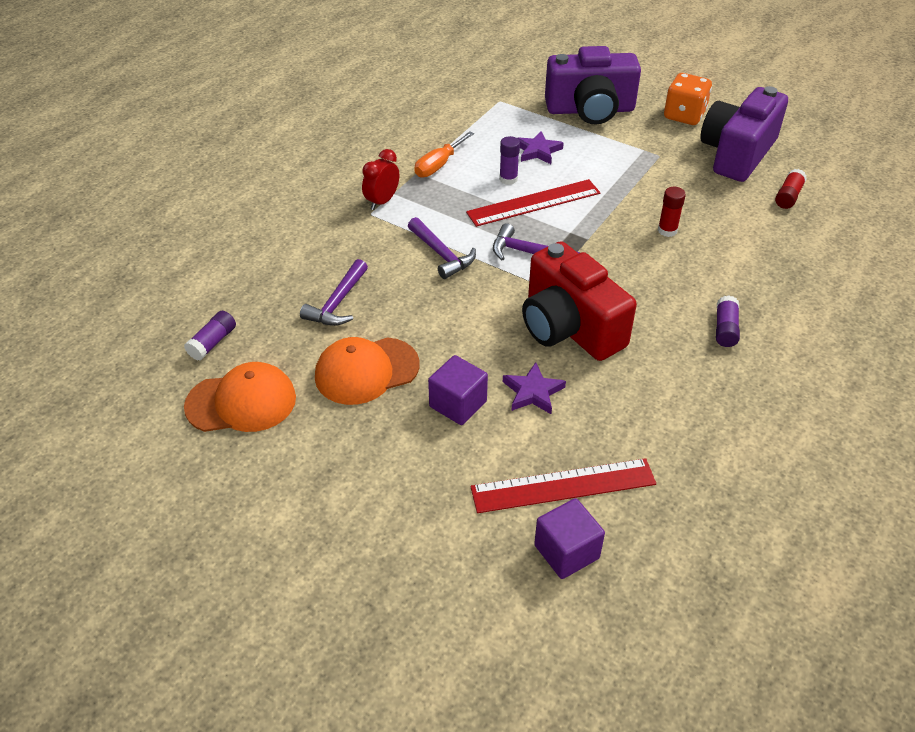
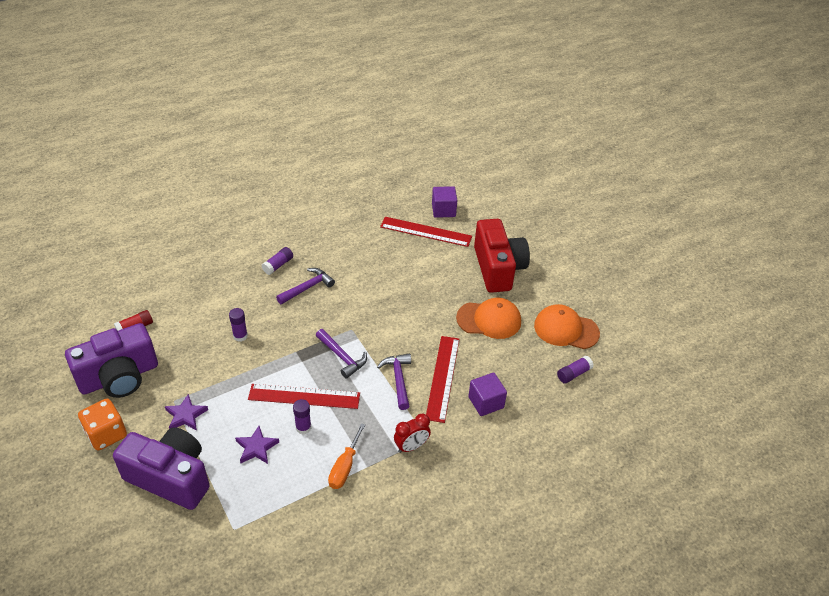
camera: 155 degrees left, 0 degrees up
(337, 303) = (485, 370): purple hammer -> purple hammer (307, 287)
(388, 275) = (442, 378): none -> red ruler
(438, 165) = (344, 467): orange screwdriver -> orange screwdriver turned 135 degrees clockwise
(458, 404) = (450, 284): purple cube -> purple cube (486, 402)
(533, 392) = (407, 274): purple star -> purple star (186, 415)
(569, 327) = (359, 299): red camera -> red camera (498, 268)
(667, 230) = (240, 336): red glue stick -> purple glue stick

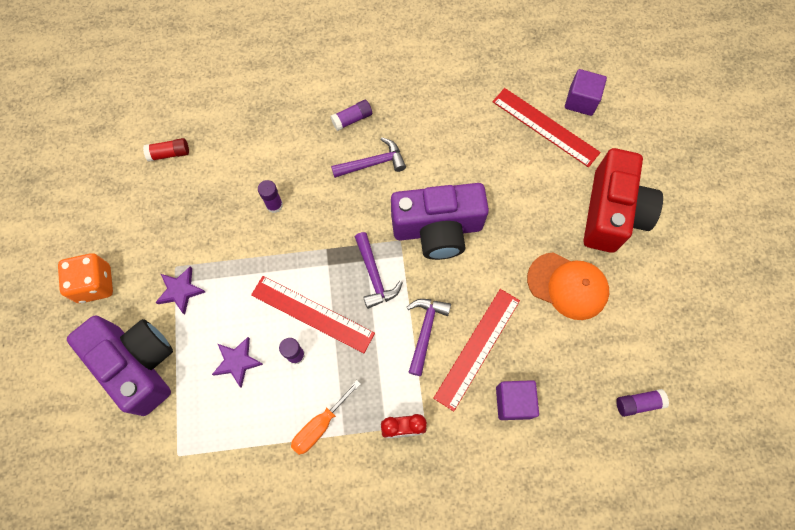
camera: 25 degrees right, 25 degrees up
(119, 377) = (131, 214): purple camera -> purple camera (437, 229)
(566, 329) = (658, 335): orange cap -> none

